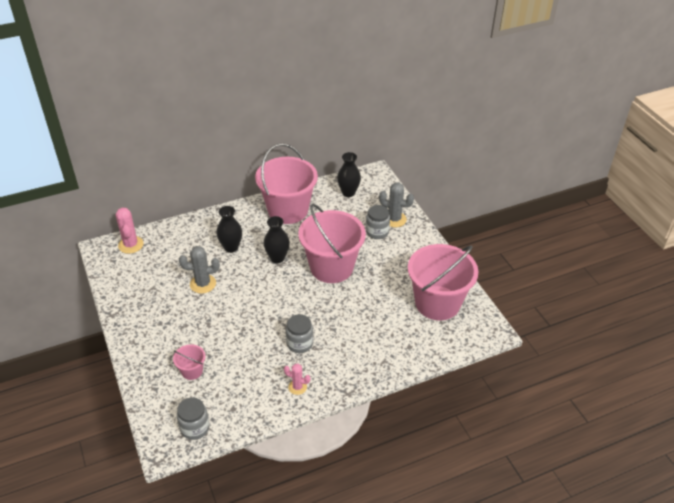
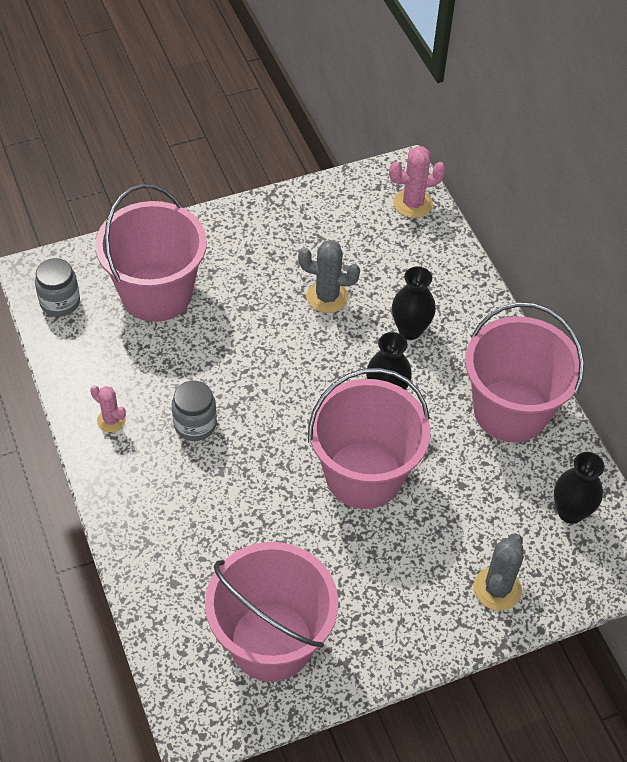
camera: 90 degrees right, 10 degrees up
(192, 371) = (156, 293): pink bucket -> pink bucket, size x2.33
(203, 284) = (327, 297): grey cactus -> grey cactus turned 75 degrees counterclockwise
(297, 387) = (111, 420): pink cactus -> pink cactus turned 75 degrees counterclockwise
(377, 232) = (458, 555): grey jar -> none

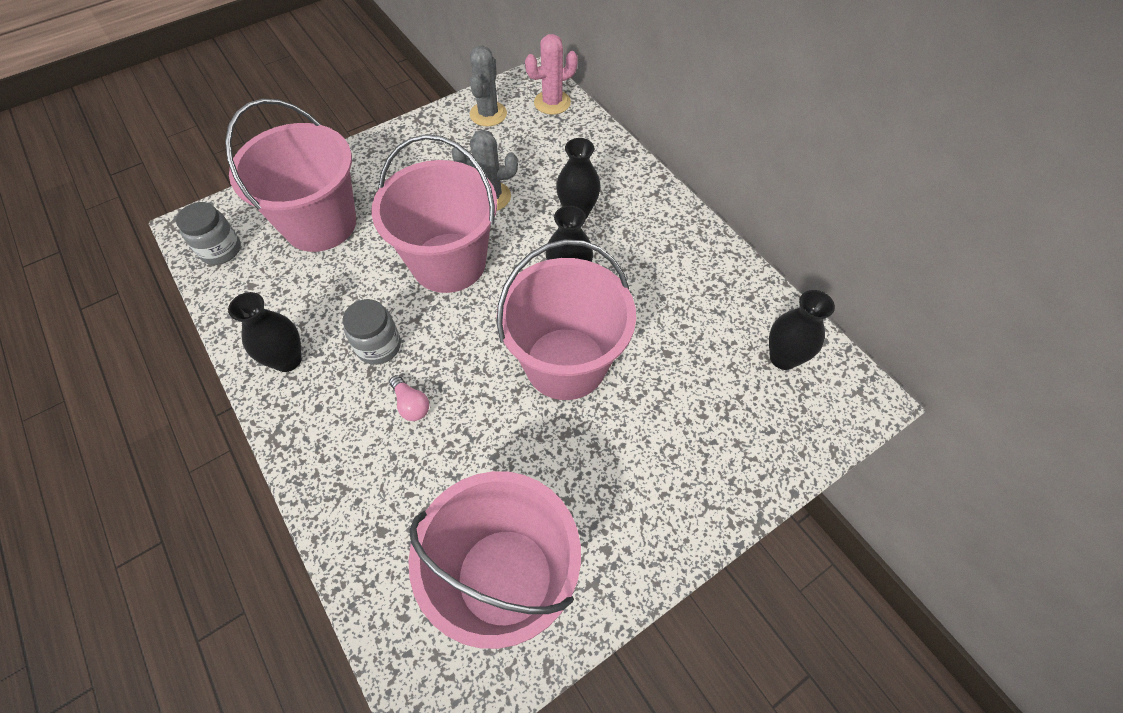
camera: 10 degrees left, 5 degrees up
(111, 420) = (287, 360): pink cactus -> black vase
(216, 483) = (411, 404): none -> pink light bulb
(497, 589) = (735, 457): grey cactus -> grey cactus (488, 114)
(510, 411) = (694, 269): pink bucket -> pink bucket (449, 262)

